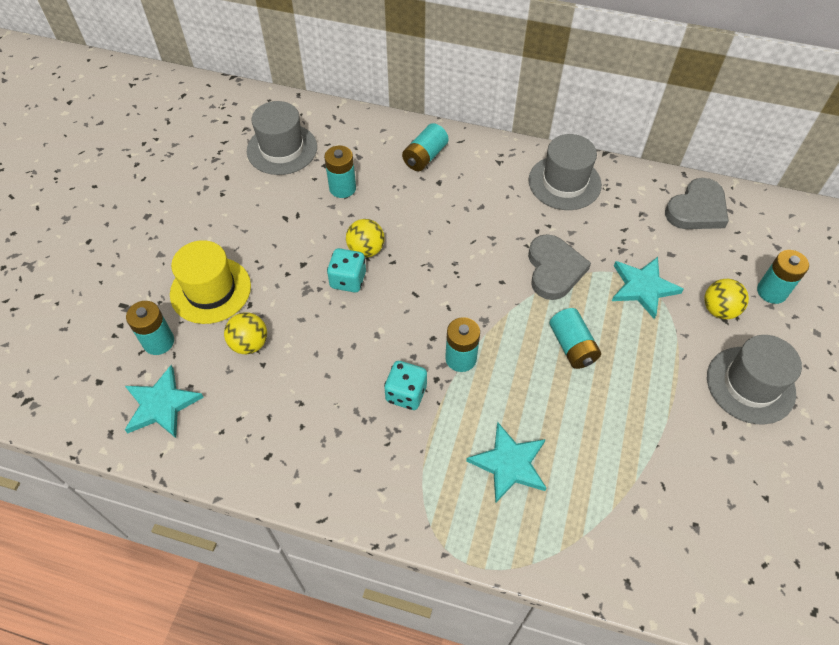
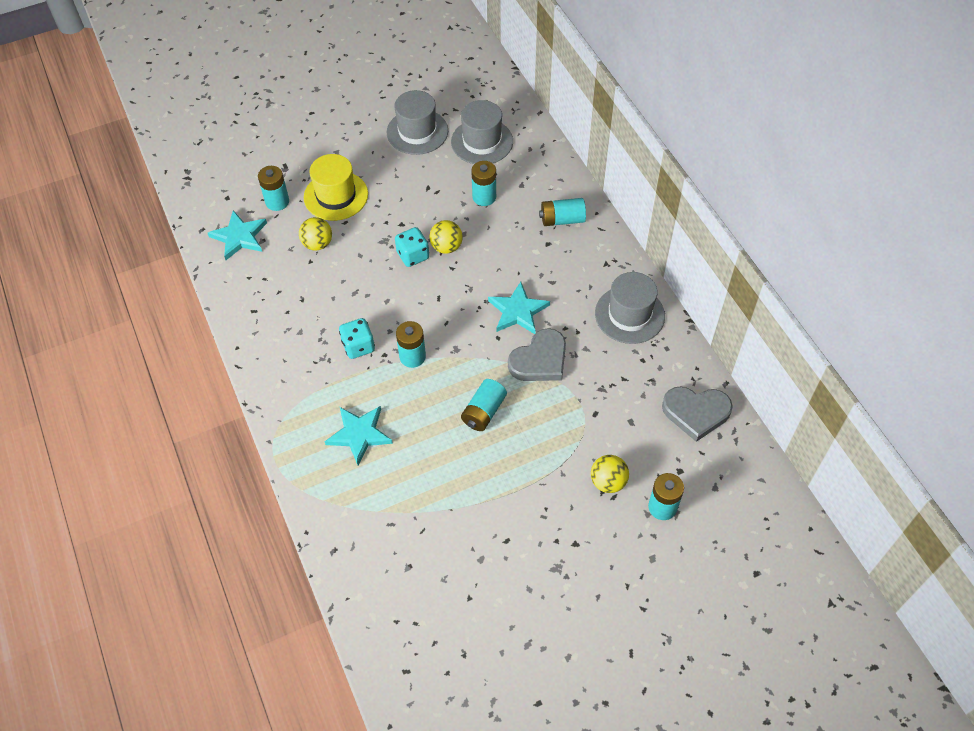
camera: 50 degrees right, 0 degrees up
(643, 288) = (579, 422): turquoise star -> turquoise star (518, 311)
(750, 385) = (557, 538): grey hat -> grey hat (417, 132)

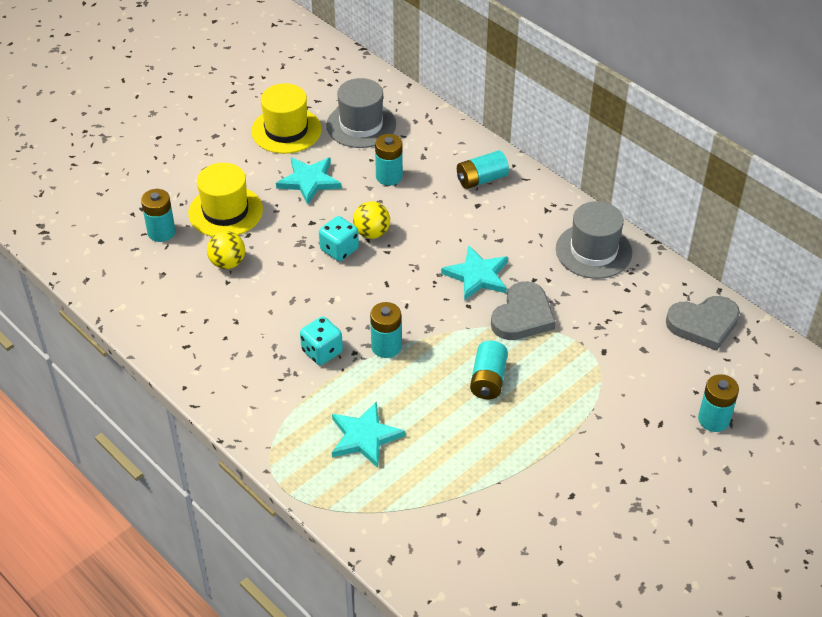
camera: 20 degrees left, 10 degrees down
(239, 237) = (134, 276): turquoise star -> turquoise star (309, 181)
(417, 132) = (286, 130): grey hat -> yellow hat
(608, 482) = (648, 411): yellow ball -> none

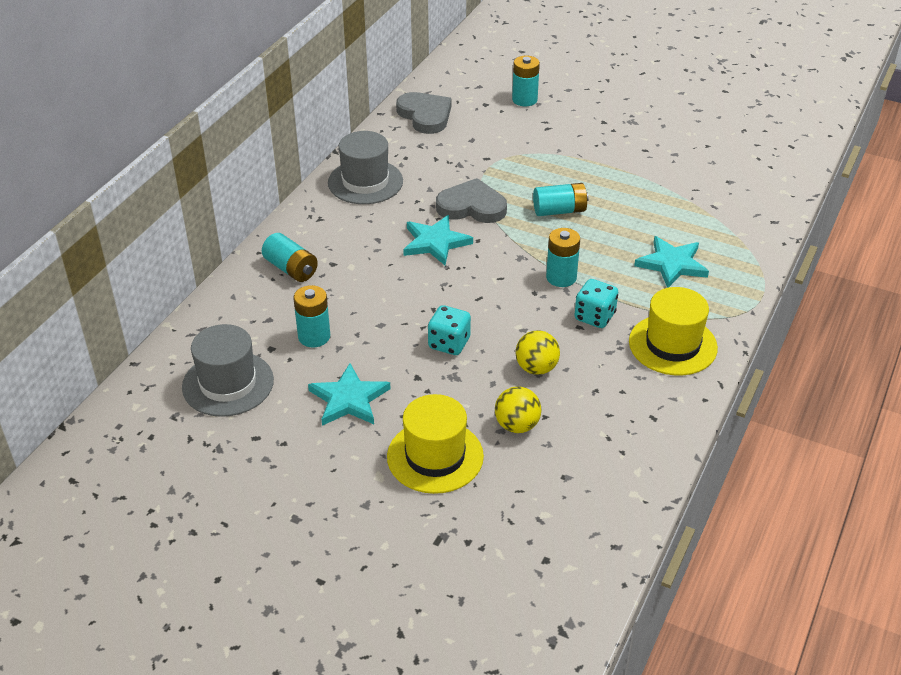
camera: 110 degrees left, 5 degrees down
(161, 232) = (499, 504): turquoise battery -> none
(286, 130) = (261, 449): yellow hat -> yellow hat (672, 345)
(372, 233) = (411, 326): yellow ball -> yellow ball (536, 368)

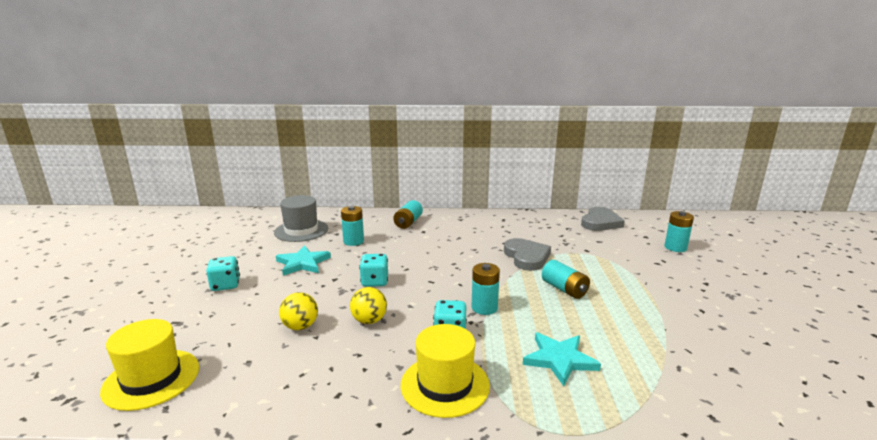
camera: 65 degrees right, 20 degrees down
(364, 485) = (225, 285): none -> turquoise dice
(365, 182) = (509, 222): grey hat -> none
(435, 242) = (474, 254): turquoise star -> none
(435, 456) = (258, 302): yellow hat -> yellow hat (151, 379)

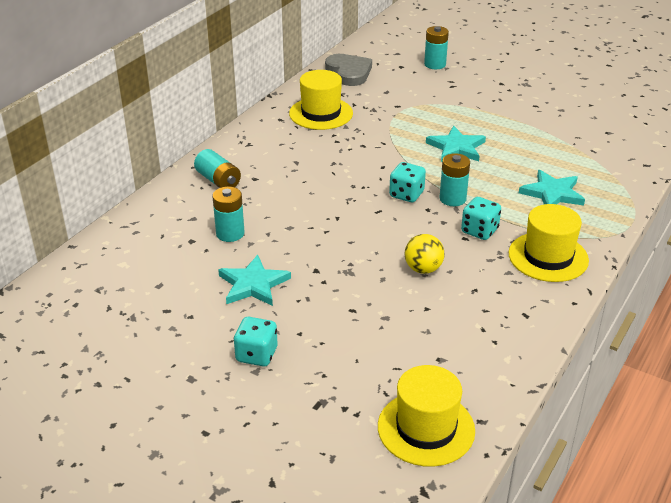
camera: 60 degrees left, 15 degrees up
(300, 326) = (400, 314): yellow ball -> none
(301, 230) = (149, 266): grey hat -> none
(374, 281) = (347, 245): turquoise dice -> turquoise dice (406, 194)
(526, 257) = (380, 141): grey heart -> none
(530, 228) = (321, 113): none -> yellow hat
(564, 289) = (456, 148): turquoise battery -> turquoise star

